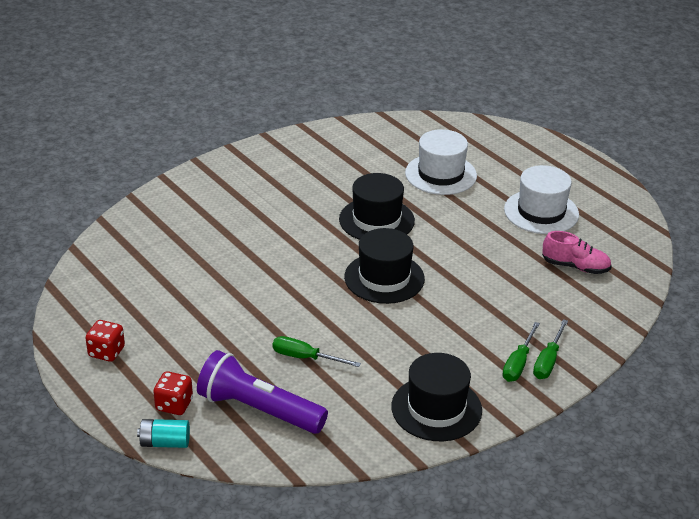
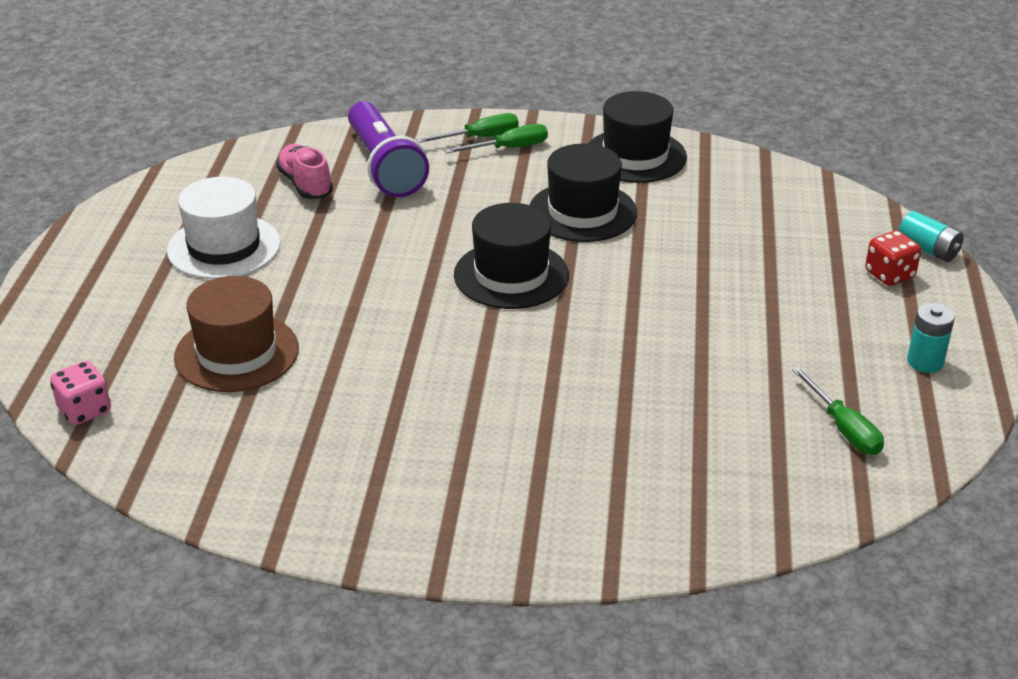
camera: 135 degrees left, 0 degrees up
(106, 352) = (925, 362): red dice -> turquoise battery
(258, 409) = (804, 231): purple flashlight -> purple flashlight (384, 167)
(305, 358) = (703, 248): green screwdriver -> green screwdriver (843, 428)
(376, 220) = (414, 341): black hat -> black hat (582, 212)
(440, 174) = (236, 353): white hat -> brown hat
(454, 127) = (84, 410): none -> pink dice

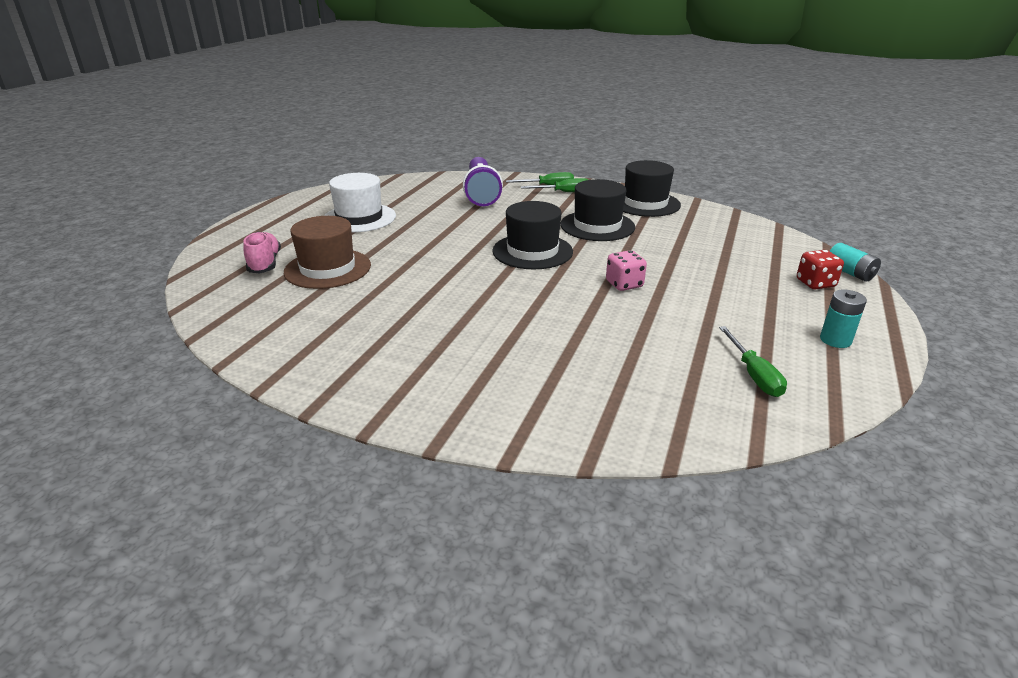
camera: 15 degrees right, 5 degrees down
(84, 410) = (211, 285): pink dice -> pink dice (624, 284)
(305, 184) = (428, 196): pink shoe -> pink shoe (265, 264)

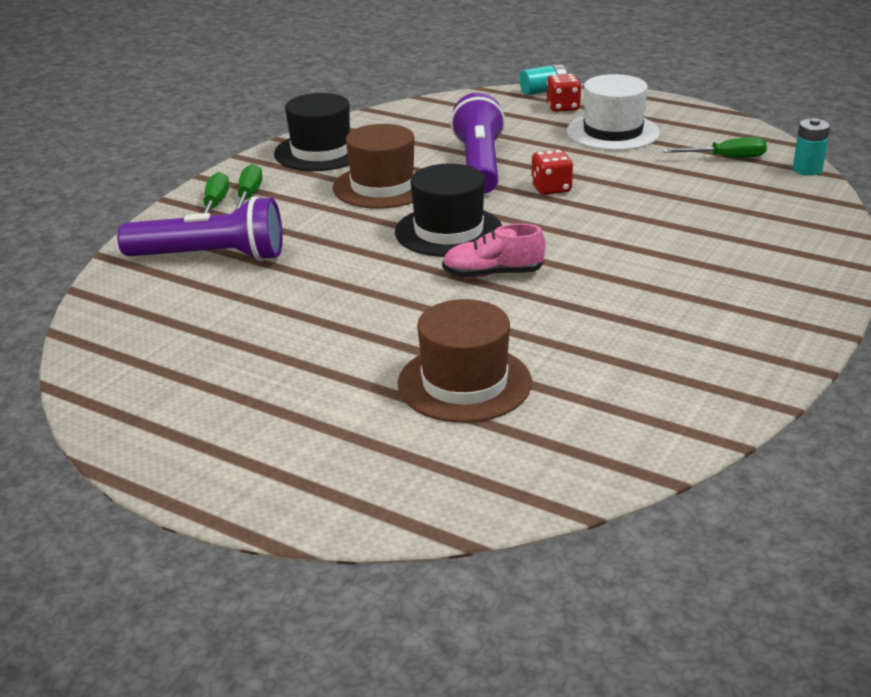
camera: 80 degrees left, 0 degrees up
(265, 264) = (430, 446): pink shoe -> pink shoe (493, 274)
(359, 218) = (265, 365): white hat -> white hat (613, 132)
(597, 226) = (382, 186): black hat -> brown hat
(624, 284) = (551, 189): pink dice -> red dice
(655, 255) = (479, 165): none -> purple flashlight
(835, 340) = (668, 120): turquoise battery -> turquoise battery (807, 170)

